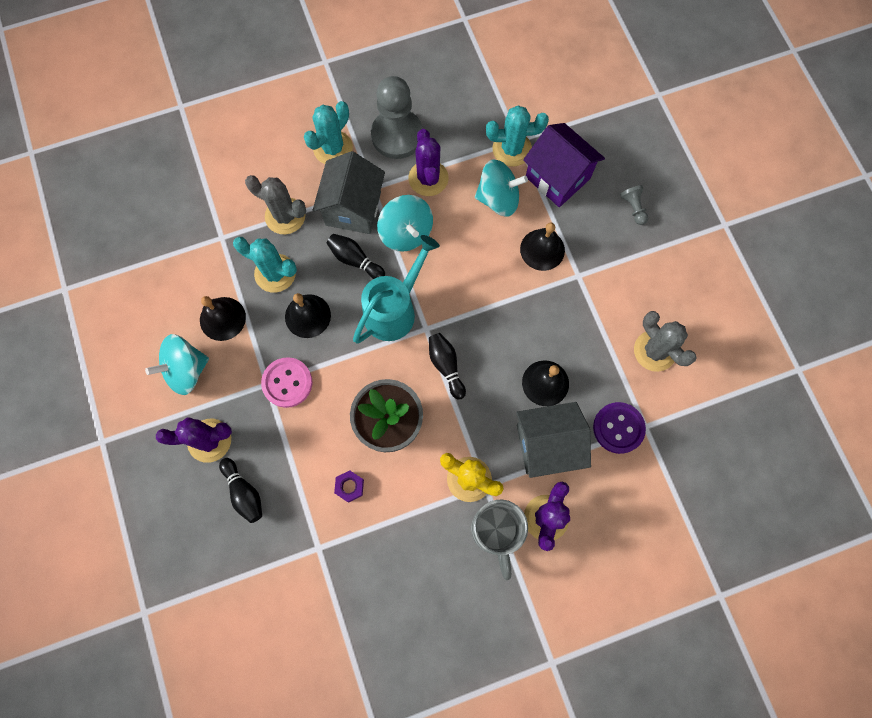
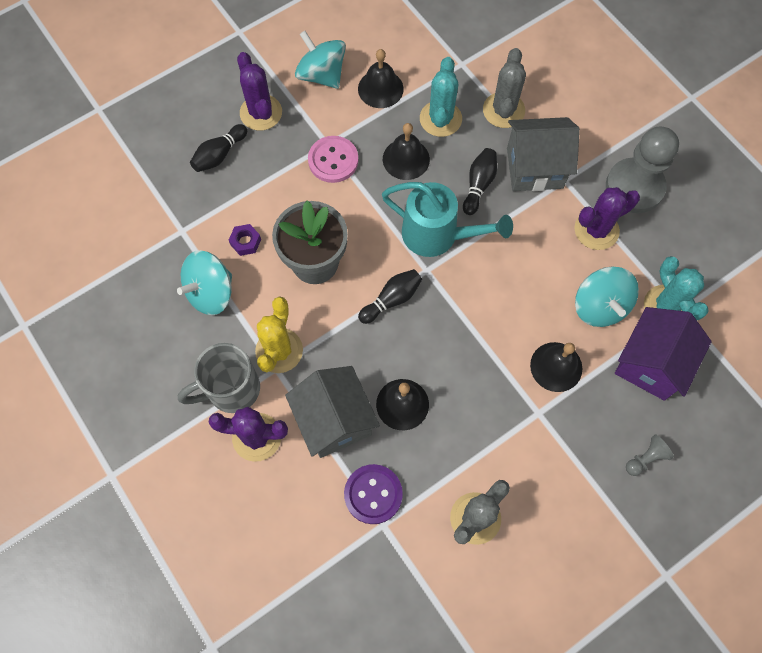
camera: 75 degrees right, 5 degrees down
(333, 148) = (594, 131): turquoise cactus -> none
(406, 233) = (525, 224): turquoise spinning top -> turquoise spinning top (211, 292)

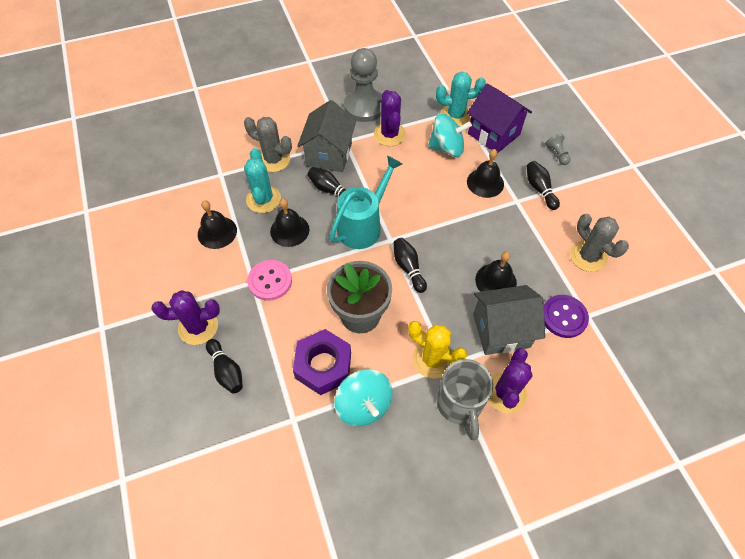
camera: 75 degrees left, 10 degrees down
(245, 242) = (323, 366): purple nut -> purple nut, size x2.15
(321, 75) = (183, 271): turquoise spinning top -> none
(440, 119) = (263, 199): turquoise cactus -> turquoise cactus turned 60 degrees clockwise
(570, 441) = (539, 189): none -> black bowling pin

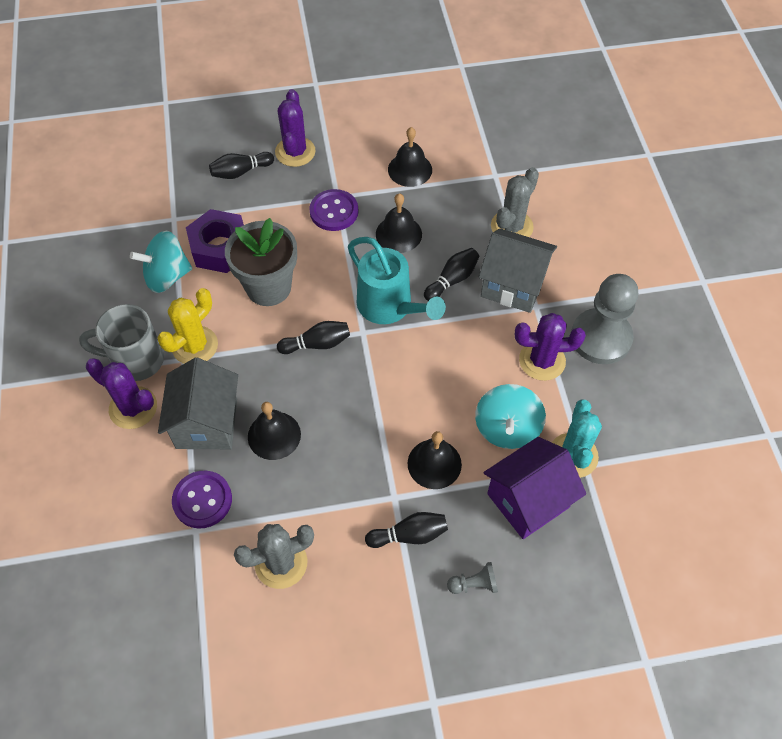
camera: 100 degrees right, 0 degrees up
(263, 199) = (449, 213): turquoise cactus -> none
(270, 281) = (334, 211): pink button -> purple button

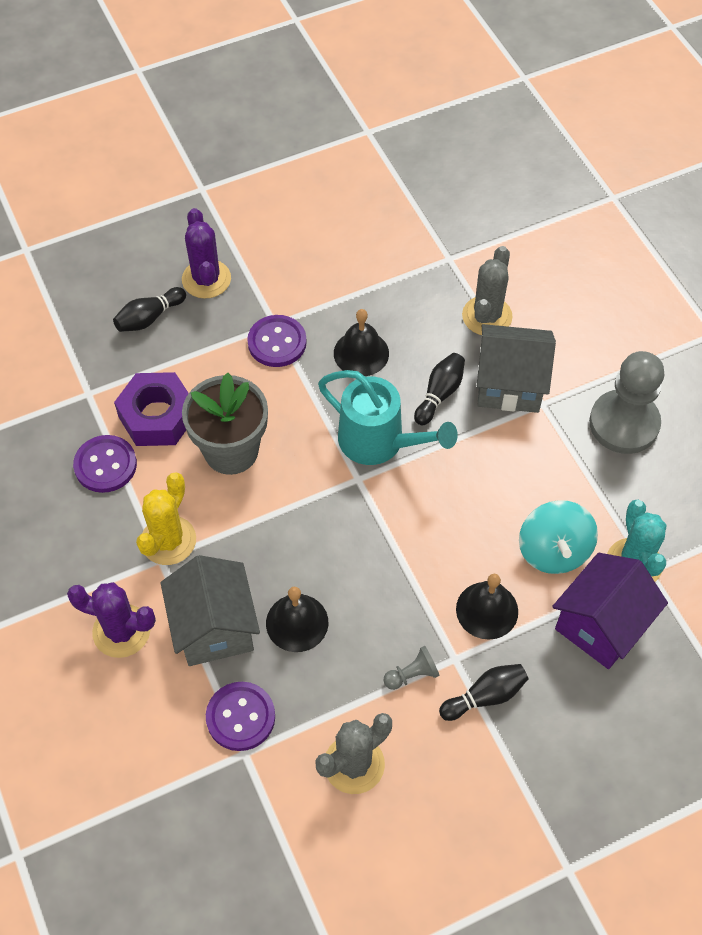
camera: 15 degrees left, 0 degrees up
(136, 360) = (105, 574): grey mug -> none
(167, 276) = (105, 465): turquoise spinning top -> purple button
(317, 344) = (310, 505): black bowling pin -> none
(410, 169) = (349, 272): black bell -> none
(474, 584) = (572, 731): grey pawn -> grey pawn (412, 674)
(542, 361) = (568, 465): purple cactus -> none

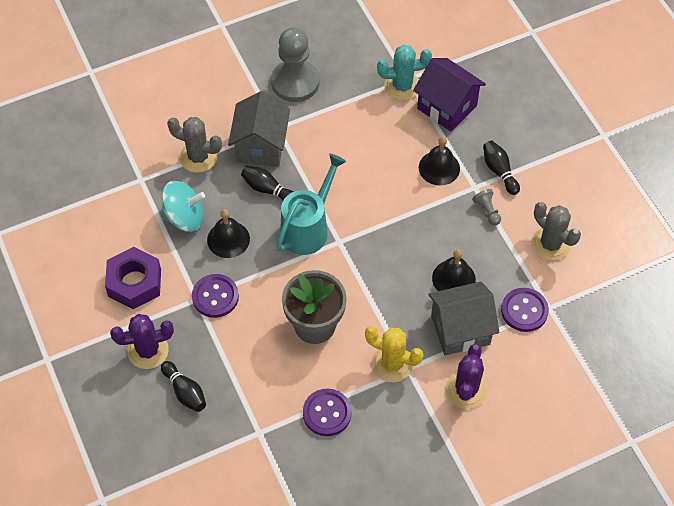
camera: 90 degrees left, 0 degrees up
(157, 416) = (282, 379): purple nut -> purple nut (134, 283)
(553, 551) = (394, 128): turquoise spinning top -> turquoise spinning top (184, 217)

